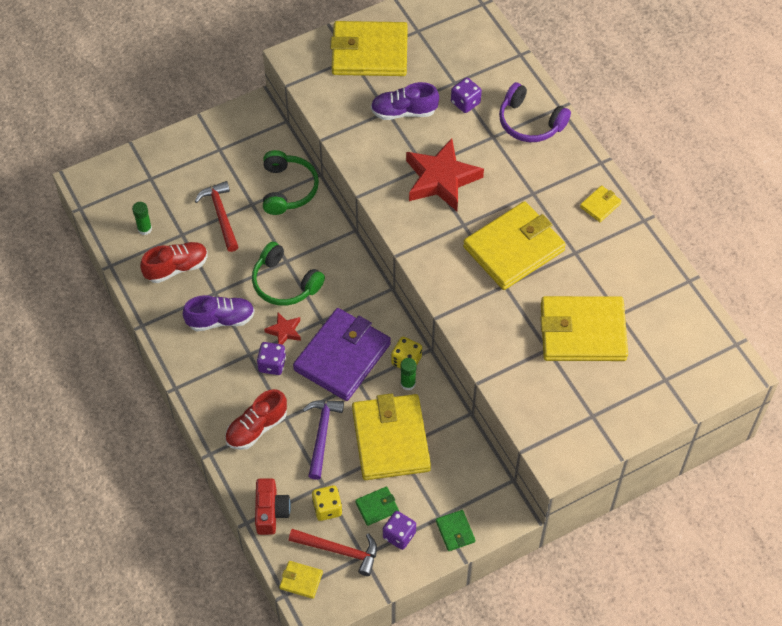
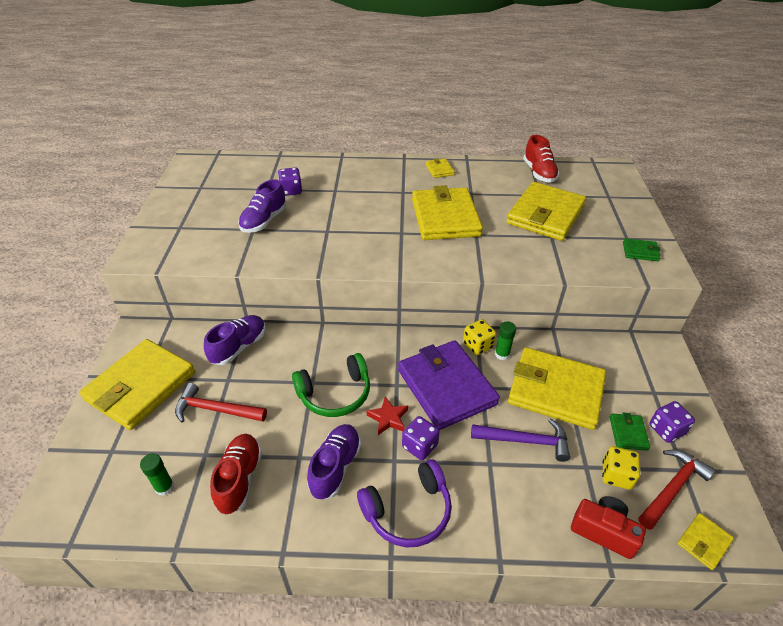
camera: 60 degrees left, 15 degrees down
(256, 428) = (489, 496): red shoe -> red shoe (539, 173)
(288, 189) = (239, 347): green headphones -> purple shoe
(322, 434) = (525, 441): purple hammer -> purple hammer turned 150 degrees clockwise
(369, 52) = (187, 216): yellow wallet -> yellow wallet (141, 386)
(441, 179) = (347, 227): red star -> none
(455, 531) = (673, 387): green wallet -> green wallet (640, 252)
(530, 122) = (341, 171): purple headphones -> purple headphones (408, 511)

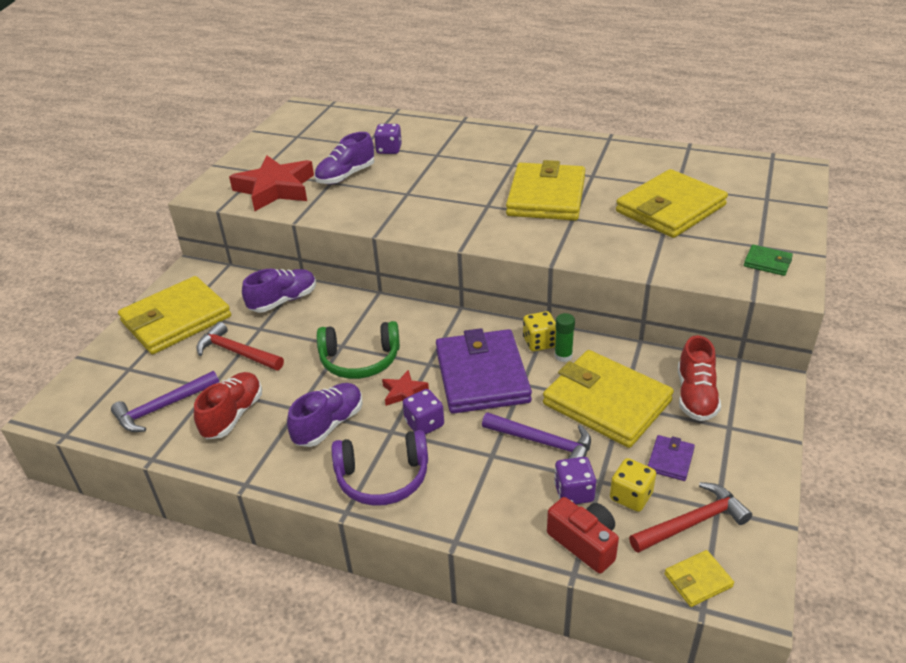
camera: 20 degrees right, 5 degrees down
(164, 487) = (162, 407): green glue stick -> purple hammer
(203, 243) = (275, 189): none -> red star
(439, 170) = (569, 146): yellow wallet -> none
(539, 173) = (691, 163): red shoe -> red shoe (695, 396)
(628, 433) = (670, 460): green wallet -> purple wallet
(666, 430) = (721, 466): purple dice -> purple dice (573, 492)

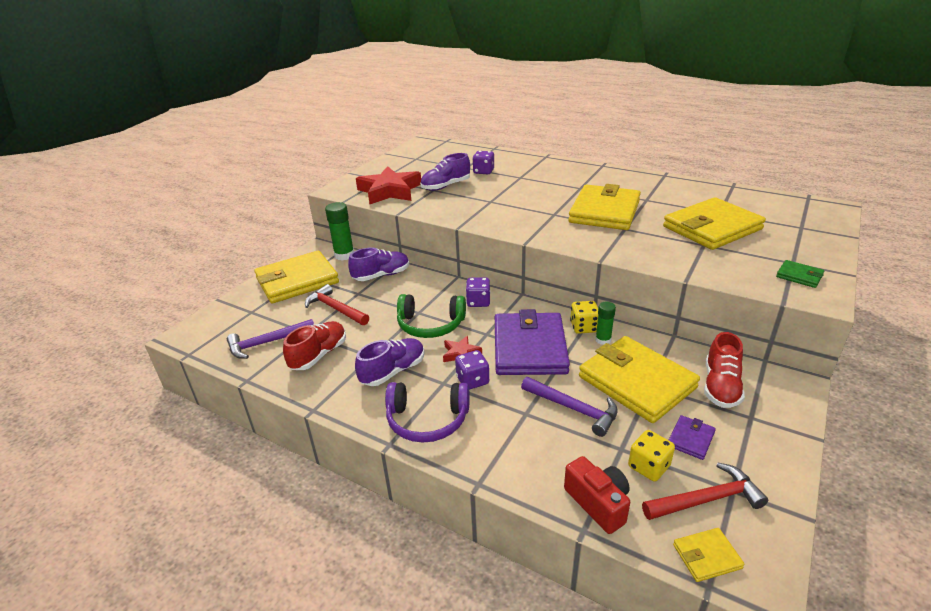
camera: 10 degrees right, 5 degrees down
(228, 277) = (344, 255): none -> green glue stick
(573, 492) = (595, 456): purple dice -> purple dice (478, 302)

